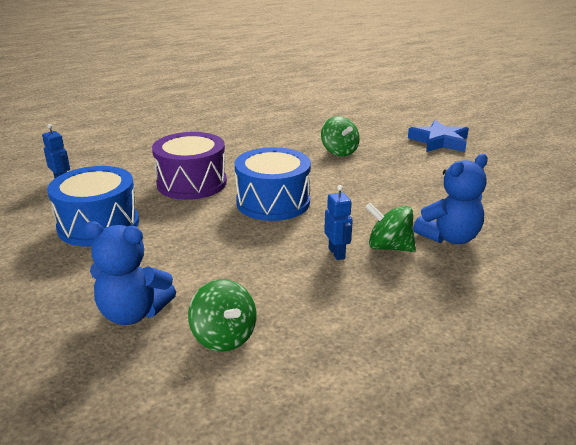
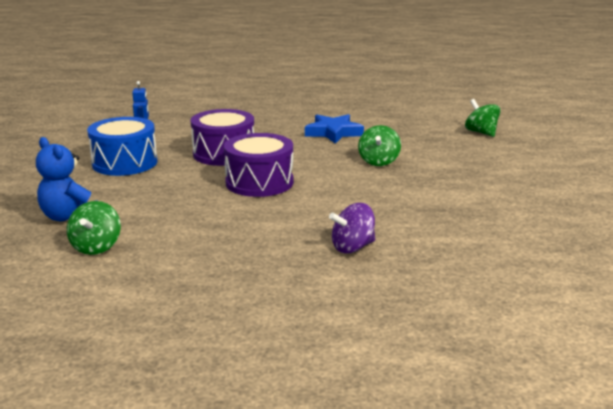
camera: 35 degrees right, 5 degrees down
(273, 202) = (259, 182): blue drum -> purple drum
(337, 253) = (246, 228): blue robot -> none
(389, 247) = (291, 237): green spinning top -> green spinning top (481, 132)
(439, 141) = (493, 177): blue star -> blue star (333, 133)
(449, 237) = (352, 247): blue teddy bear -> purple spinning top

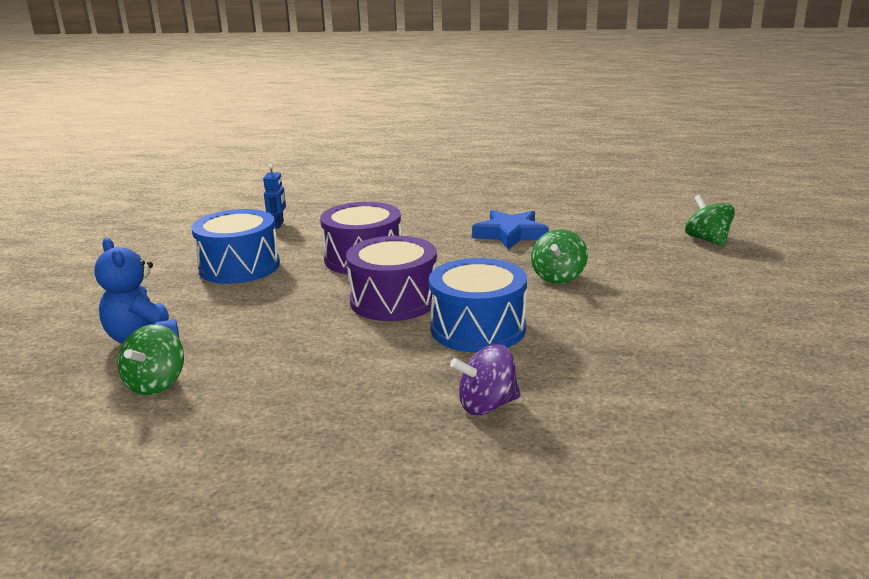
camera: 10 degrees right, 0 degrees up
(330, 198) = (478, 328): none -> blue drum

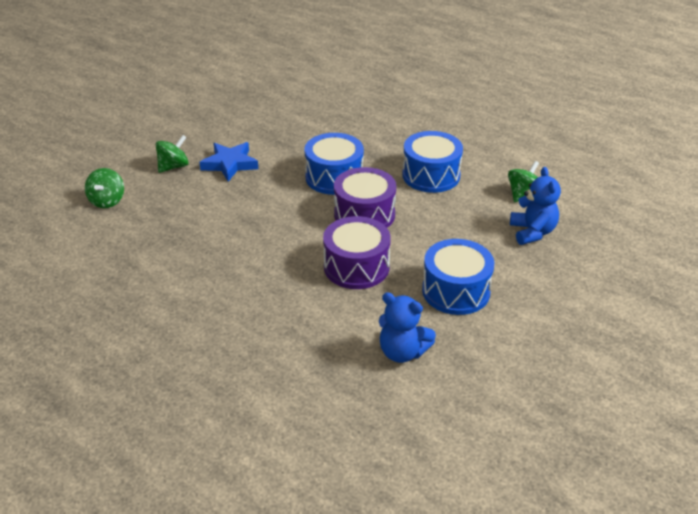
camera: 155 degrees left, 15 degrees up
(278, 225) = (402, 352): blue robot -> blue teddy bear
(328, 371) = (431, 175): none -> blue drum
(487, 405) = (369, 136): purple spinning top -> none
(510, 234) = (224, 258): blue star -> blue star (230, 164)
(558, 277) = (246, 200): green spinning top -> green spinning top (173, 167)

